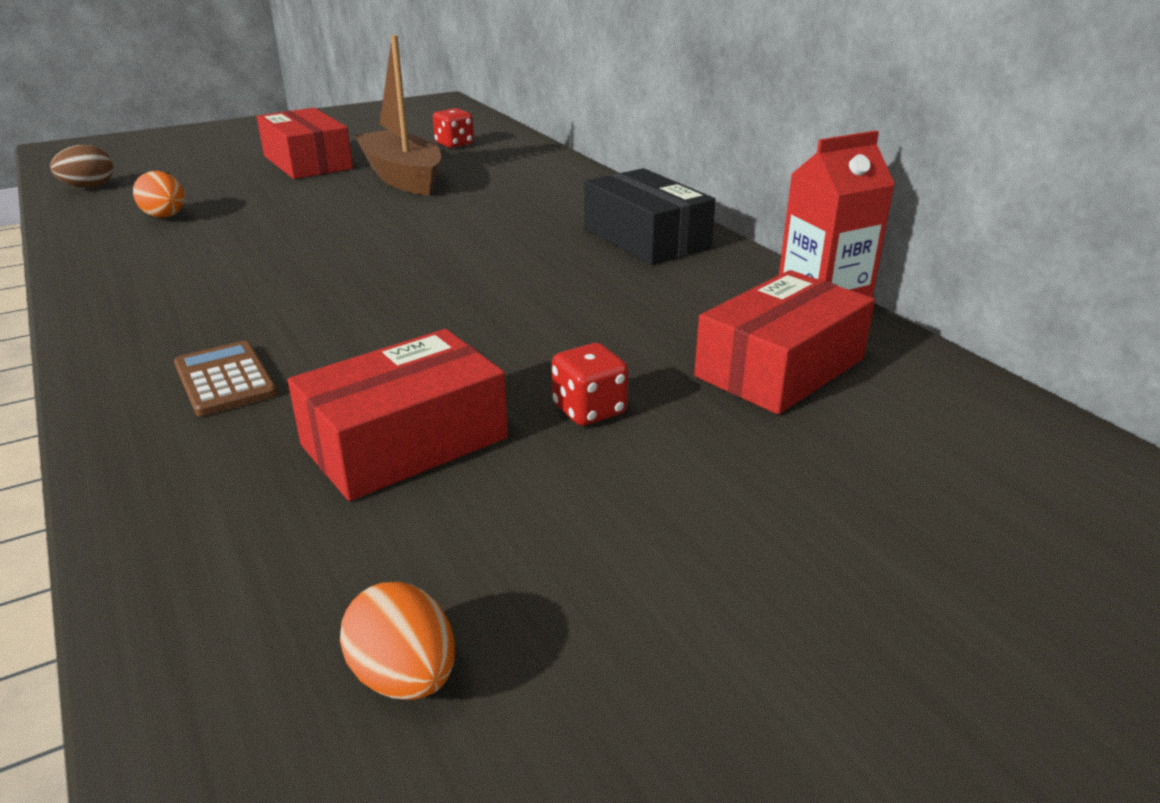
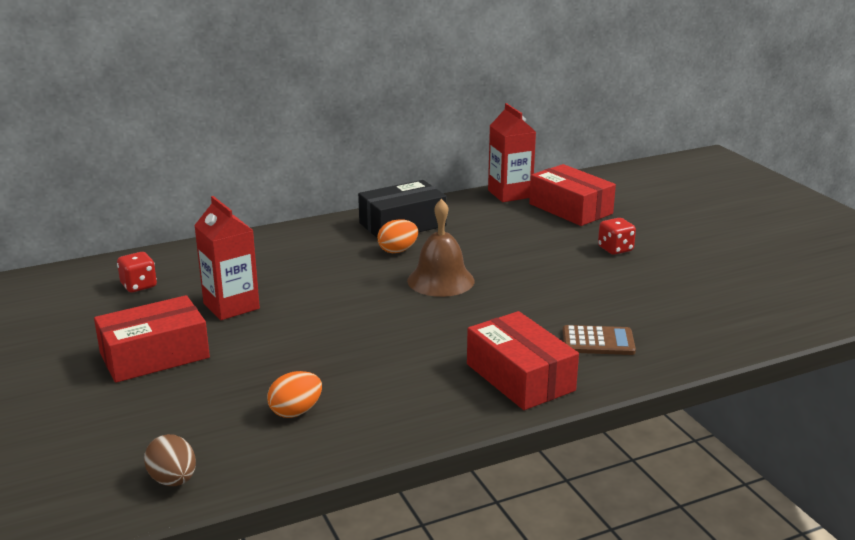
camera: 85 degrees left, 5 degrees down
(225, 380) = (598, 341): brown calculator -> brown calculator turned 150 degrees counterclockwise
(402, 177) = (231, 306): brown boat -> red carton
(404, 677) = (792, 284): orange egg -> orange egg (398, 250)
(405, 442) = (651, 289): red box -> red box (520, 377)
(457, 268) = (440, 280): none -> brown bell

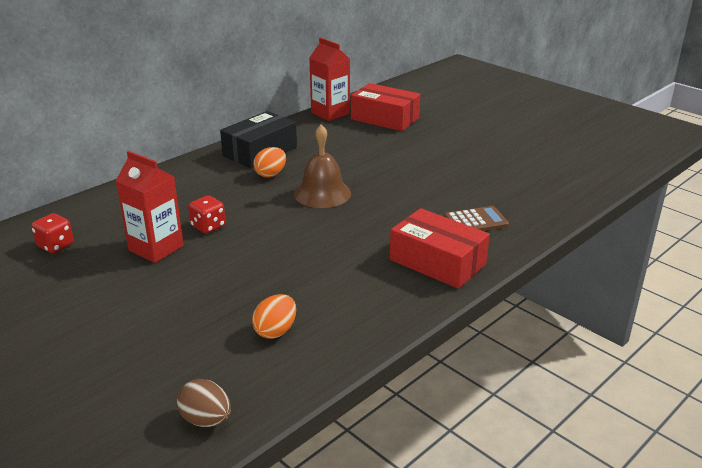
camera: 20 degrees left, 5 degrees up
(154, 355) = (113, 307): red box -> none
(615, 249) = (439, 145): red dice -> red dice (208, 226)

